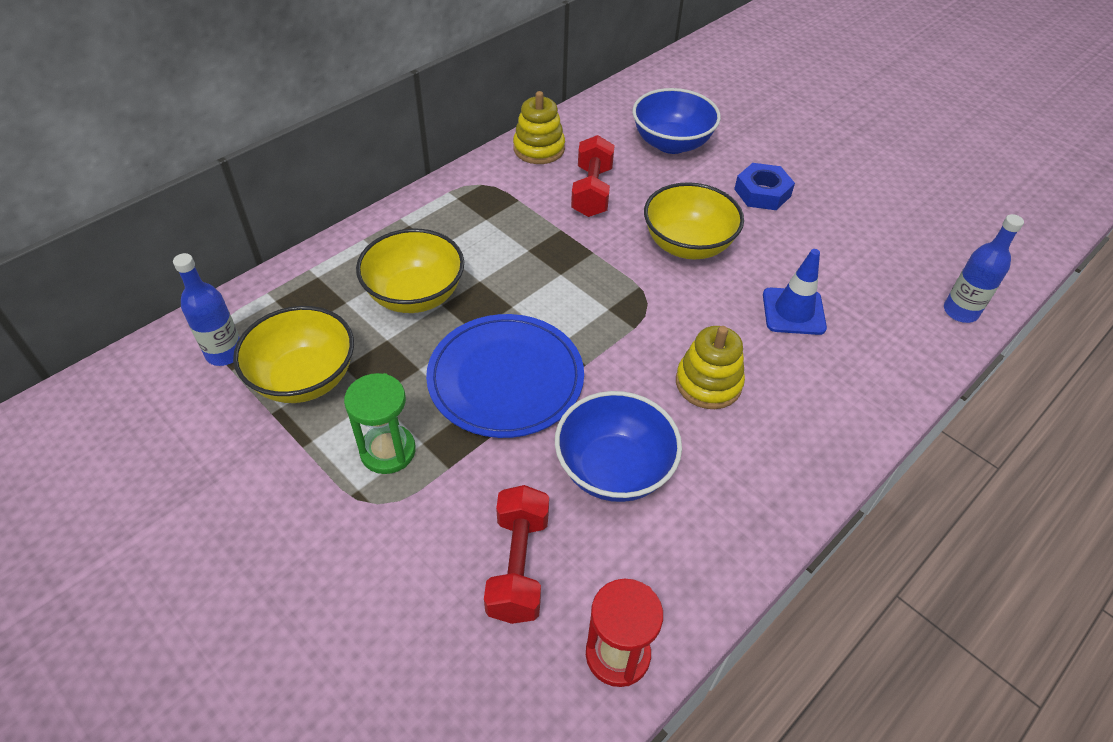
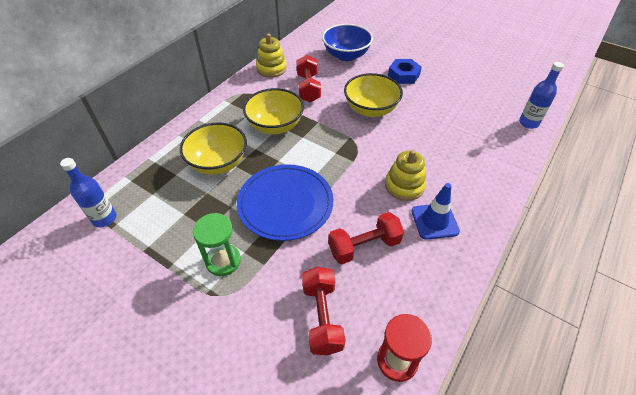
camera: 10 degrees left, 0 degrees up
(304, 378) = (160, 225): yellow bowl -> yellow bowl (275, 126)
(614, 469) = (364, 246): blue bowl -> red dumbbell
(793, 311) = (440, 137): blue traffic cone -> blue traffic cone (434, 221)

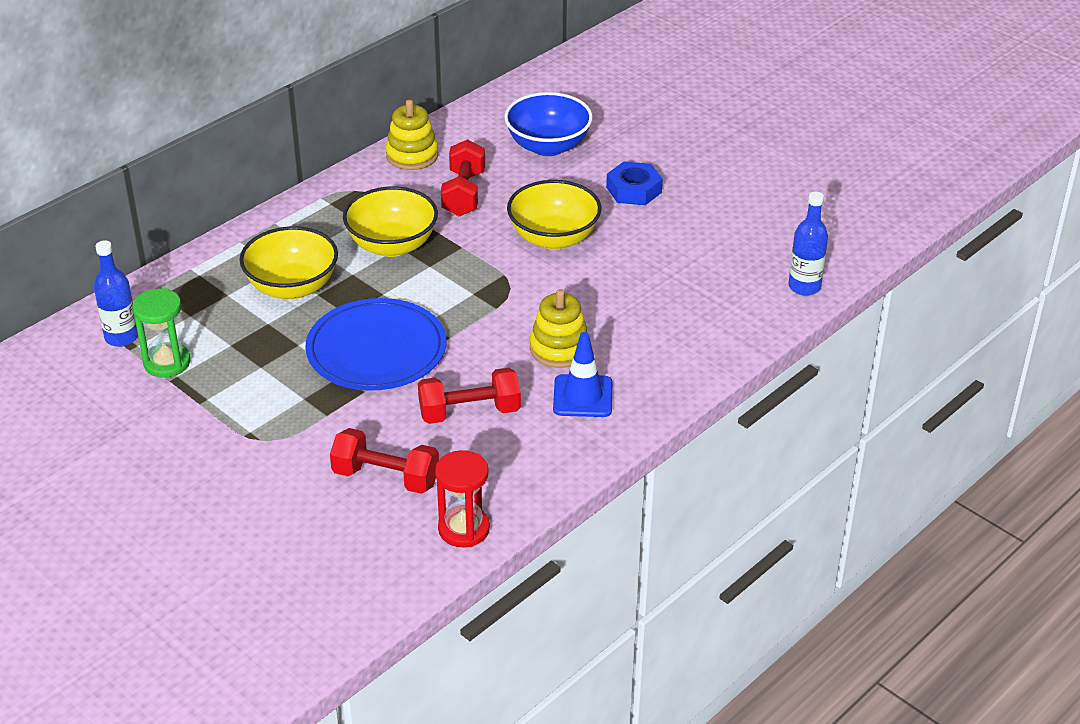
camera: 10 degrees right, 10 degrees down
(223, 261) = (274, 404): green hourglass -> green hourglass (167, 362)
(322, 317) = (386, 477): red dumbbell -> red dumbbell turned 75 degrees counterclockwise

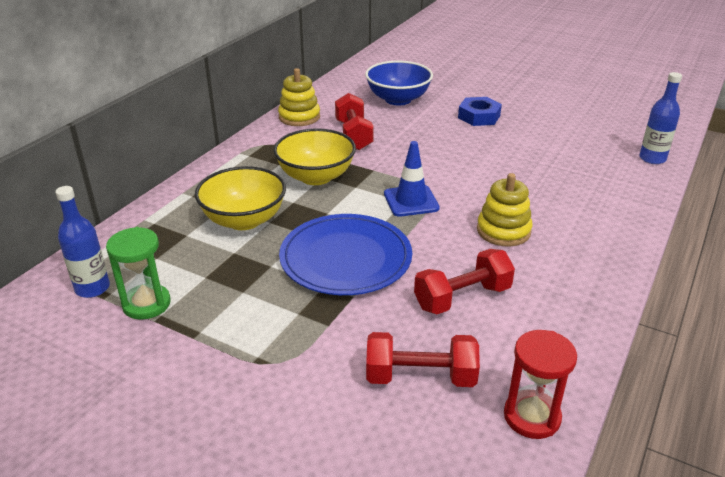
camera: 15 degrees left, 5 degrees down
(553, 238) = (442, 154): yellow bowl -> none
(582, 396) = (551, 266): blue traffic cone -> blue traffic cone (411, 201)

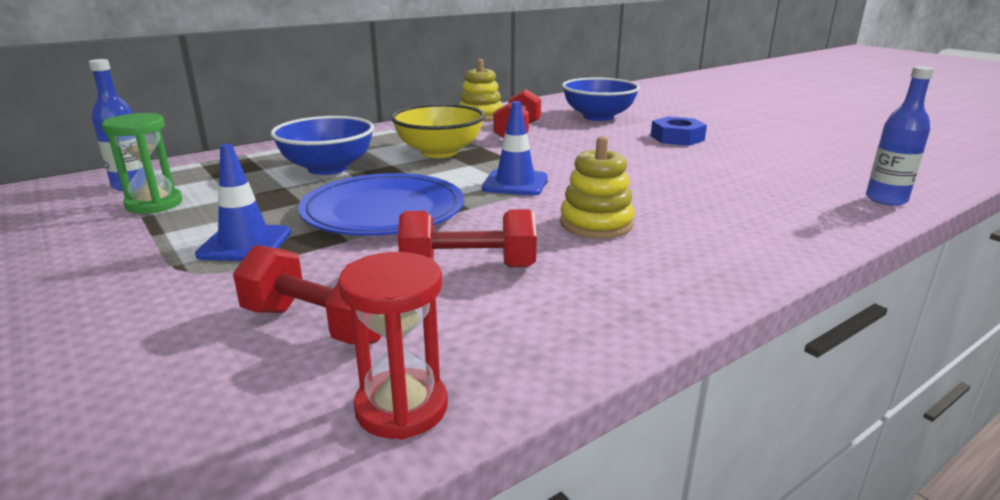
camera: 25 degrees right, 10 degrees down
(244, 220) = (328, 168): yellow bowl -> blue bowl
(282, 323) = (245, 244): none -> blue traffic cone

